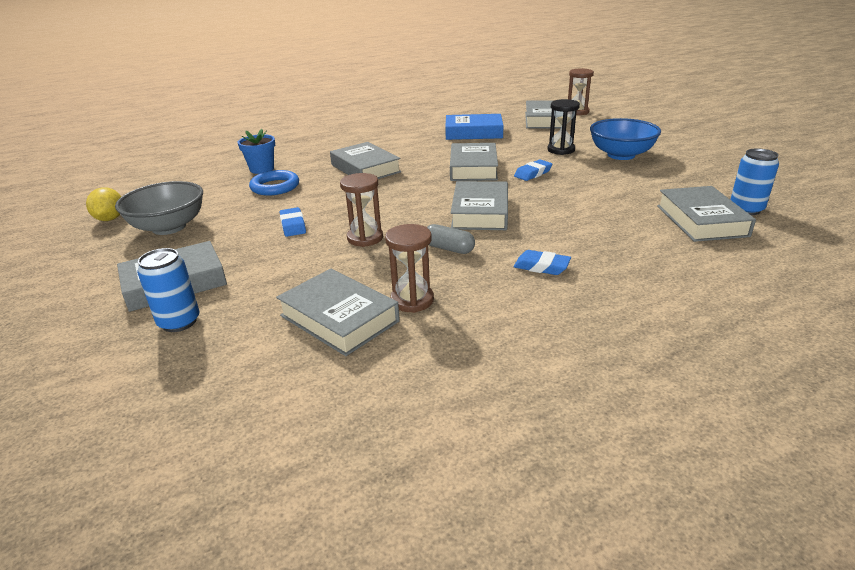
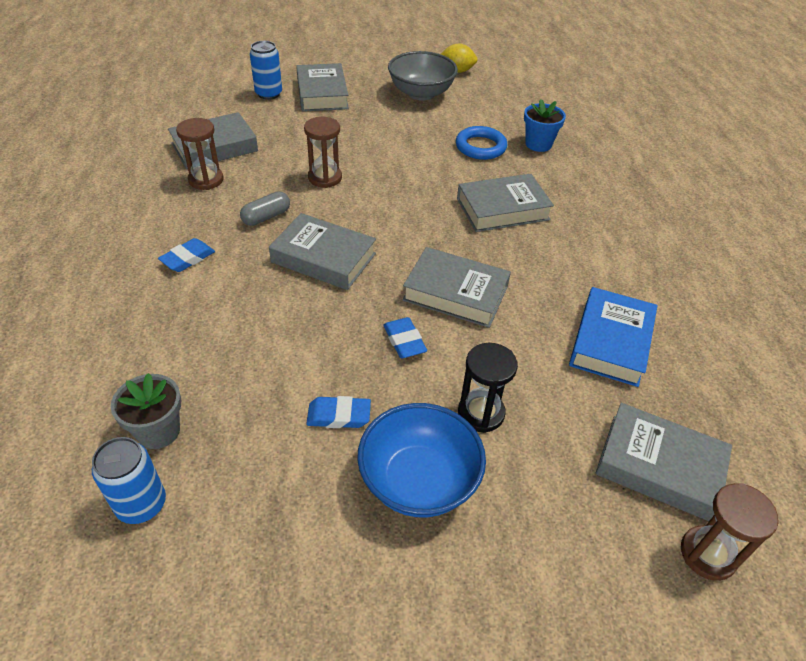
camera: 105 degrees right, 15 degrees up
(293, 225) = (380, 146): blue eraser -> blue eraser (339, 416)
(701, 220) = (158, 431): grey book -> grey flower pot

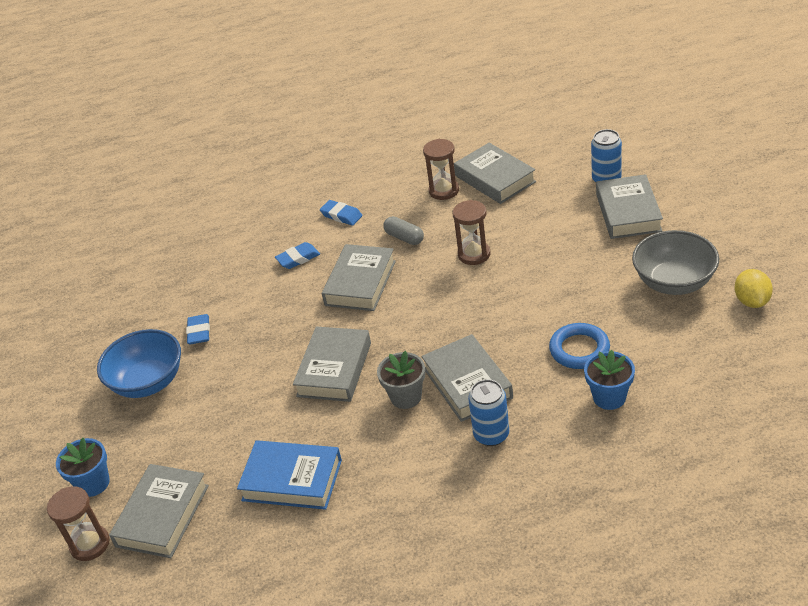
camera: 90 degrees right, 5 degrees down
(141, 504) = (131, 270): blue can -> blue can (491, 435)
(158, 431) = (182, 258): grey flower pot -> grey flower pot (406, 397)
(322, 93) = (628, 212): grey book -> grey book turned 75 degrees counterclockwise
(404, 341) = (273, 350): blue eraser -> blue eraser (298, 258)
(481, 413) = (206, 405): black hourglass -> none
(602, 553) = (93, 483): none -> blue flower pot

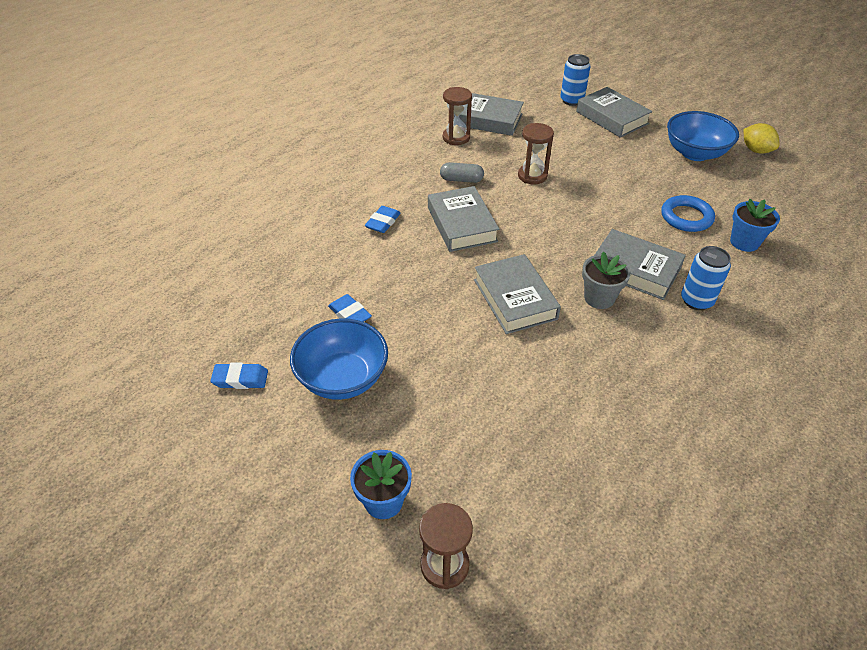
camera: 40 degrees left, 5 degrees up
(162, 516) = (492, 497): grey book -> none
(292, 480) = (580, 406): blue book -> none
(341, 215) = (386, 178): blue eraser -> blue eraser (240, 379)
(674, 282) = (695, 153): grey bowl -> blue bowl

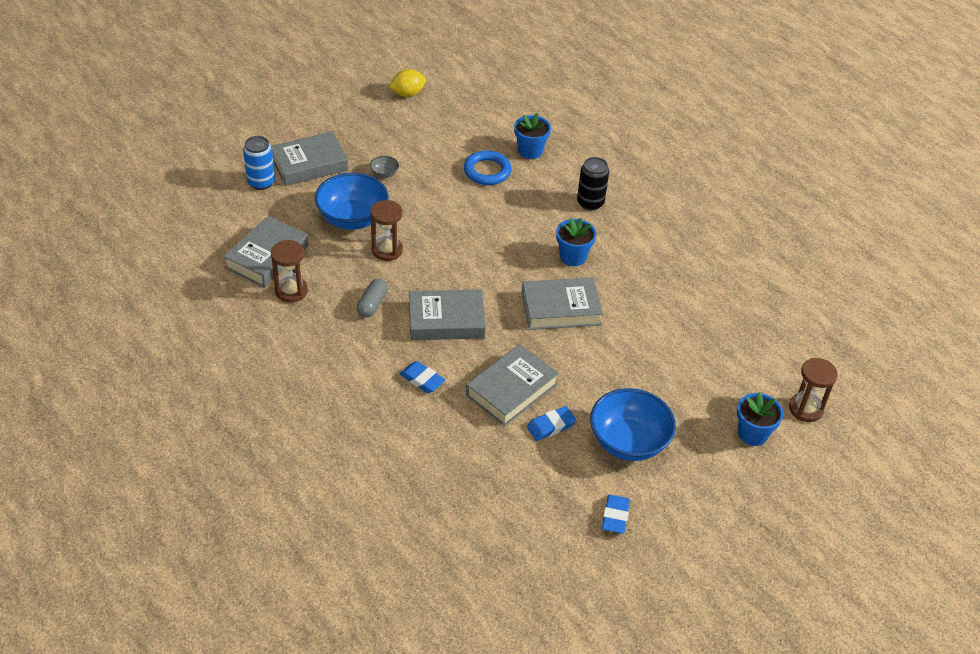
camera: 80 degrees left, 0 degrees up
(599, 298) = (573, 257): grey flower pot -> blue flower pot
(631, 157) = (384, 174): none -> grey bowl
(635, 269) = (545, 225): grey book -> grey book (511, 390)
(695, 153) = (396, 131): blue bowl -> blue bowl (352, 218)
(696, 300) = (590, 203): blue can -> black can

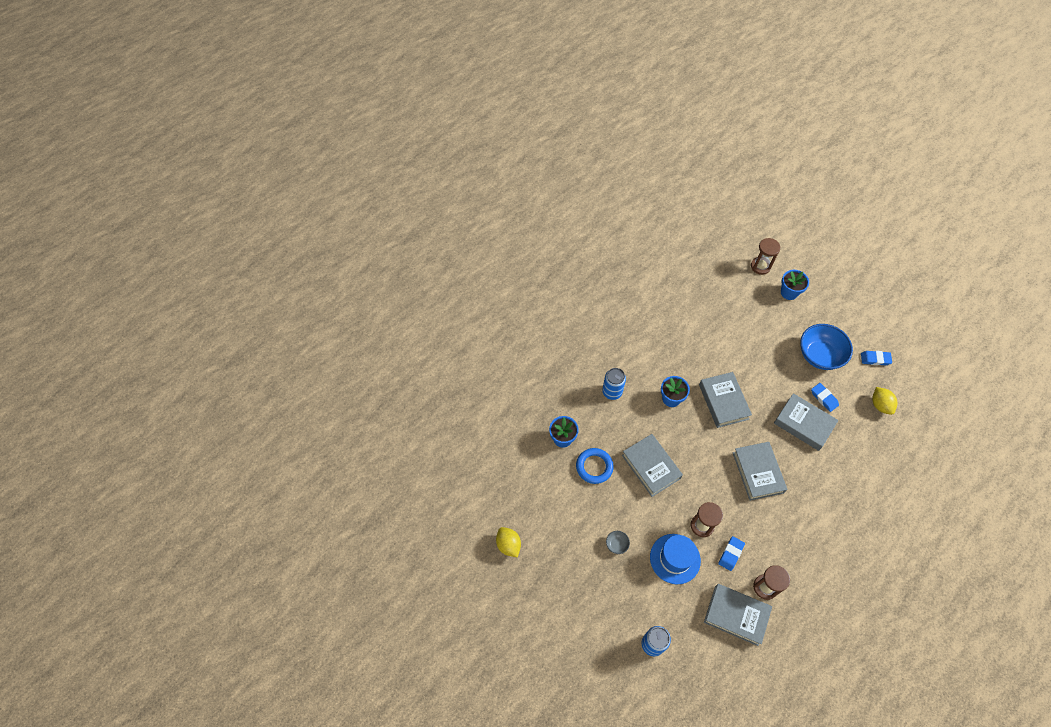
camera: 95 degrees left, 15 degrees up
(309, 164) = (619, 608): grey book -> grey book (651, 467)
(352, 218) = (675, 558): blue bowl -> blue hat
(372, 304) = (759, 525): grey capsule -> none
(422, 380) = (815, 479): blue eraser -> blue eraser (730, 554)
(529, 496) = (880, 405): none -> yellow lemon
(590, 203) = (612, 392): black can -> blue can

